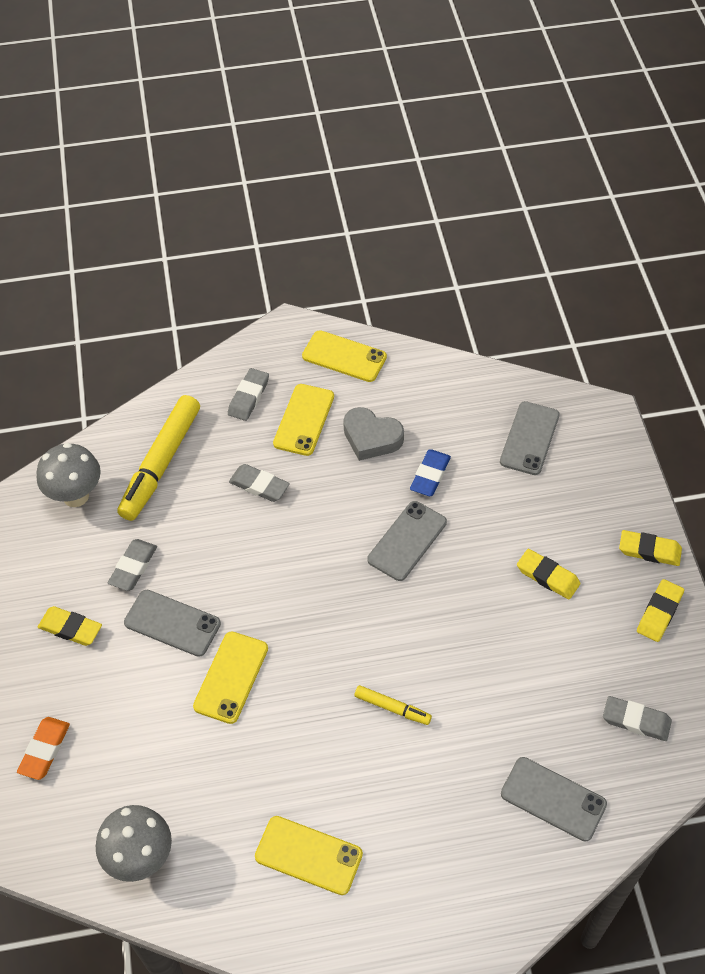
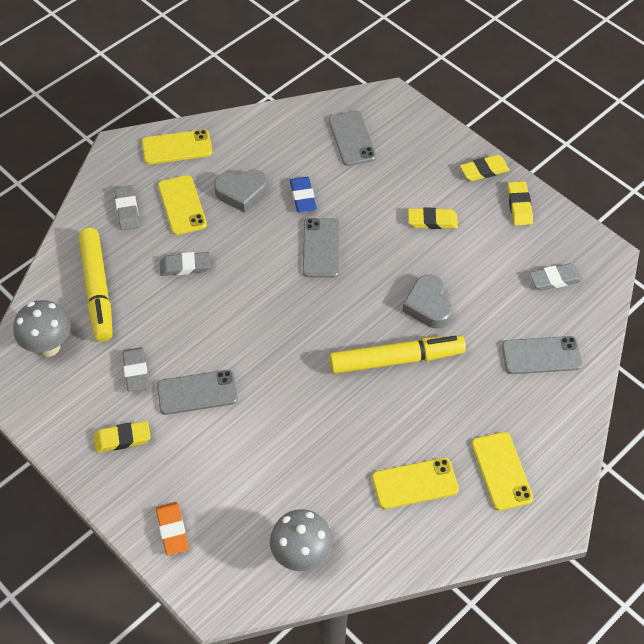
camera: 35 degrees left, 0 degrees up
(231, 677) = (269, 404): yellow phone -> yellow phone (501, 471)
(392, 708) = (396, 360): yellow marker -> yellow marker, size x2.09
(471, 668) = (428, 306): none -> grey heart

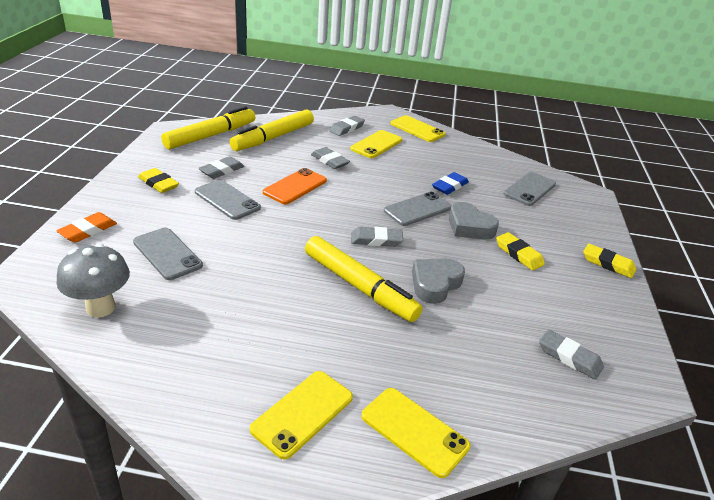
camera: 50 degrees right, 20 degrees down
(48, 347) = (211, 136): grey mushroom -> yellow marker
(213, 323) = (295, 186): none -> orange phone
(241, 193) = (417, 162): grey heart -> grey heart (469, 227)
(344, 309) = (376, 240): none -> grey eraser
(415, 483) = (234, 351): yellow phone -> yellow phone (414, 431)
(519, 206) = (608, 299): yellow eraser -> none
(541, 355) = (473, 385): grey phone -> grey phone (167, 254)

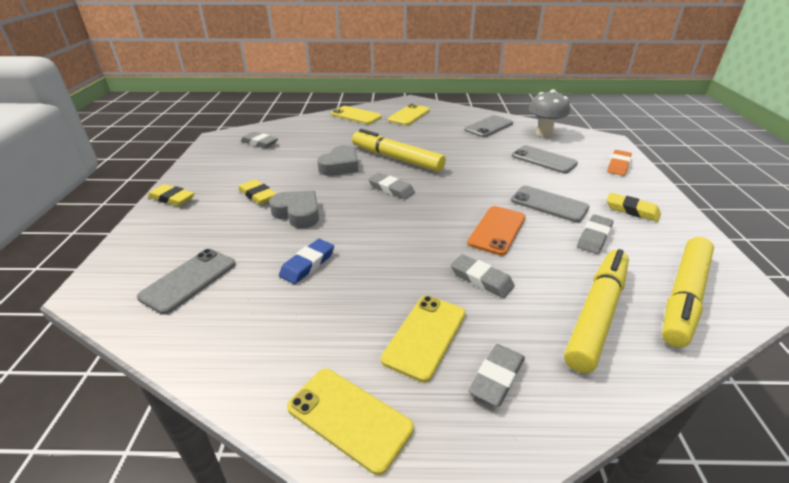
camera: 175 degrees right, 0 degrees up
(376, 240) = (391, 189): grey eraser -> grey eraser turned 45 degrees clockwise
(418, 209) = (352, 224): grey phone -> grey phone (489, 127)

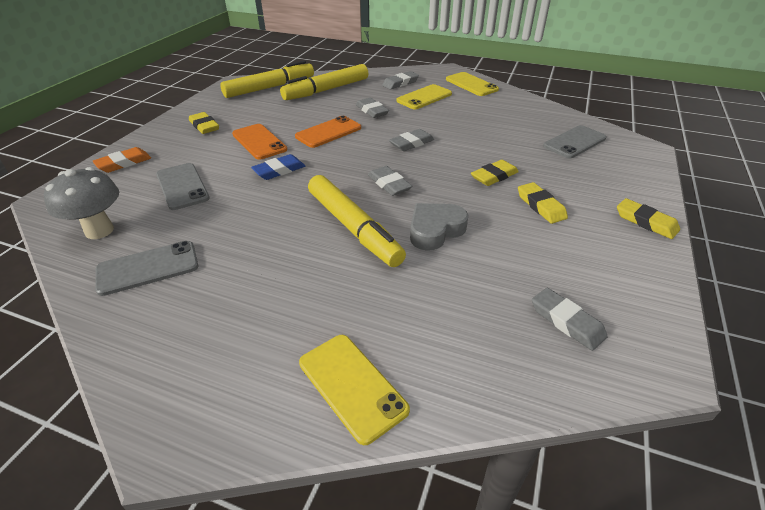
camera: 160 degrees left, 5 degrees up
(298, 213) = (494, 176): grey heart -> yellow eraser
(308, 264) = (486, 137): blue eraser -> blue eraser (279, 170)
(409, 115) = (240, 351): yellow phone -> none
(549, 204) = (259, 142): grey phone -> orange phone
(594, 237) = (266, 117): grey eraser -> grey eraser (411, 143)

